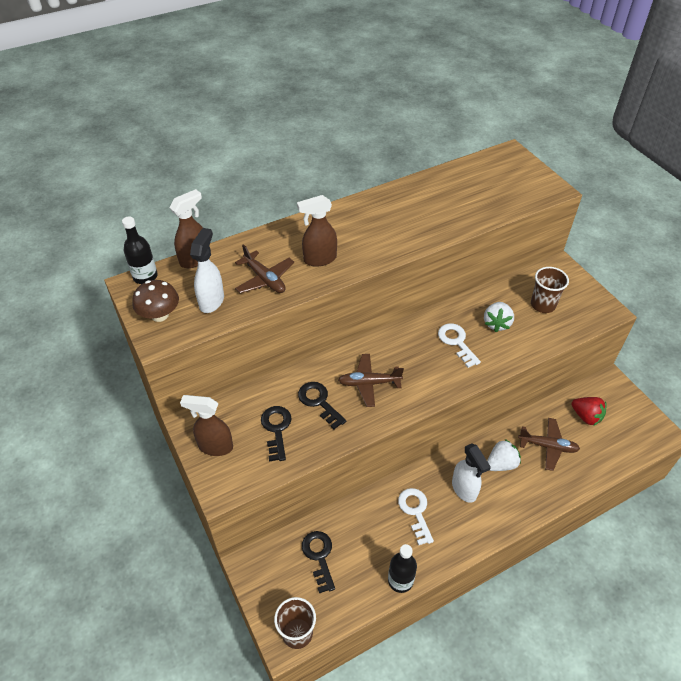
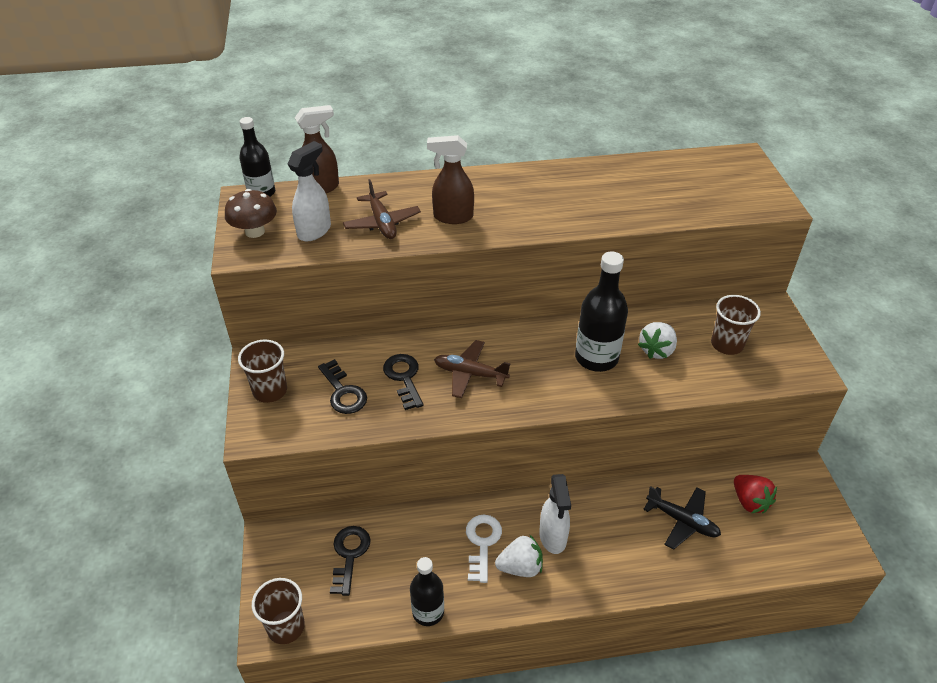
camera: 20 degrees right, 5 degrees down
(215, 446) = (270, 391): brown spray bottle -> brown cup
(276, 429) = (343, 392): black key -> black key turned 135 degrees clockwise
(456, 342) = (596, 358): white key -> black bottle
(501, 464) = (612, 523): white strawberry -> white strawberry (520, 567)
(547, 446) = (682, 521): brown plane -> black plane

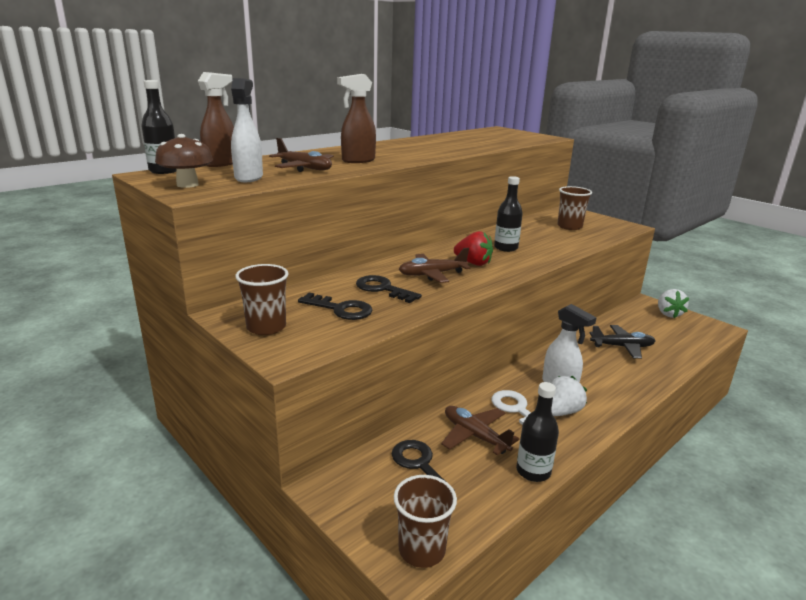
camera: 35 degrees left, 20 degrees down
(419, 551) = (475, 436): none -> brown plane
(596, 358) = (506, 248): black bottle -> black bottle, size x0.66
(656, 350) = (536, 237): white strawberry -> white strawberry (668, 314)
(750, 502) = (642, 325): red strawberry -> red strawberry (473, 263)

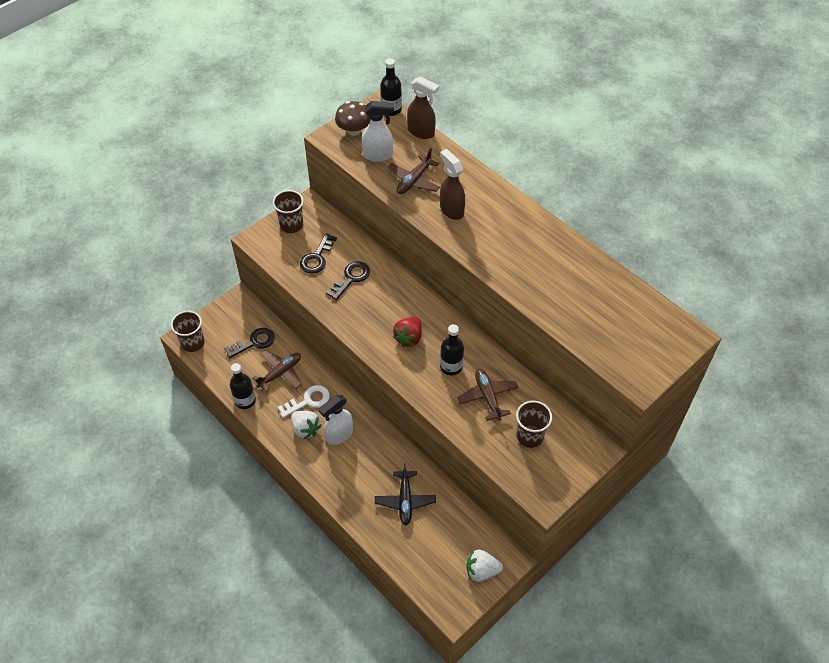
camera: 90 degrees right, 30 degrees up
(432, 274) = (381, 308): brown plane -> brown plane (487, 397)

